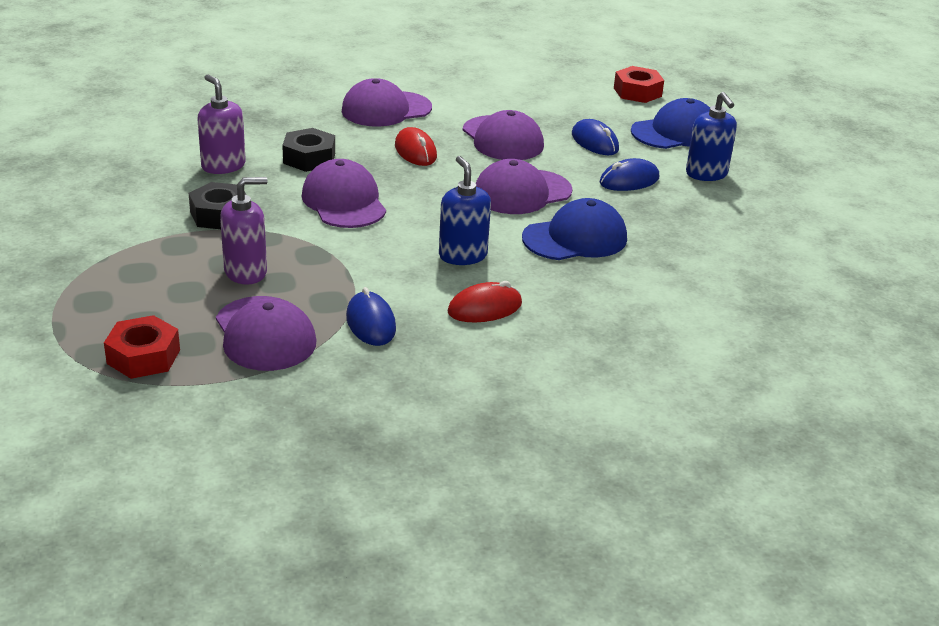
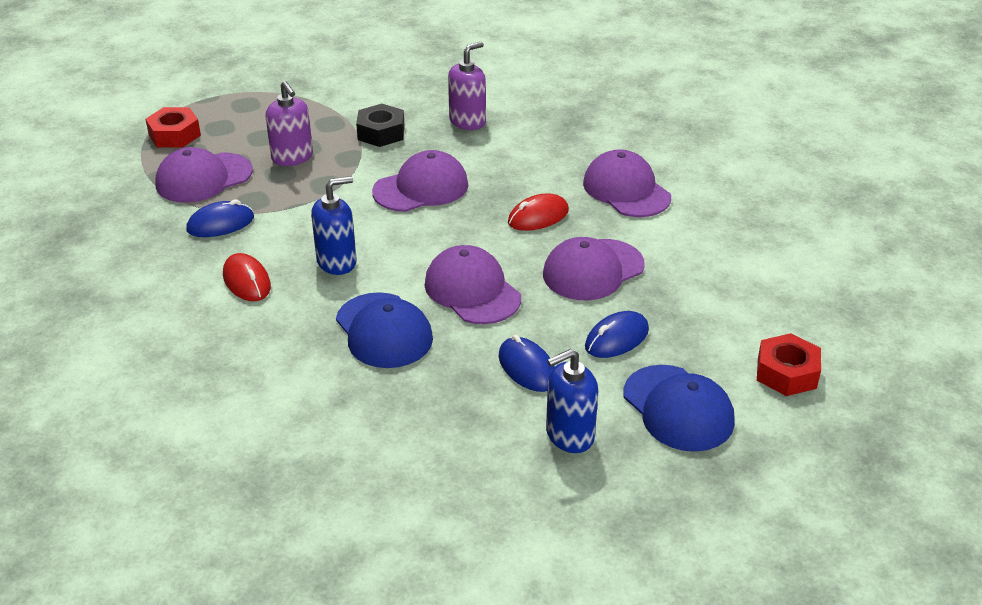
camera: 85 degrees right, 5 degrees up
(309, 158) = (499, 160): black nut -> none

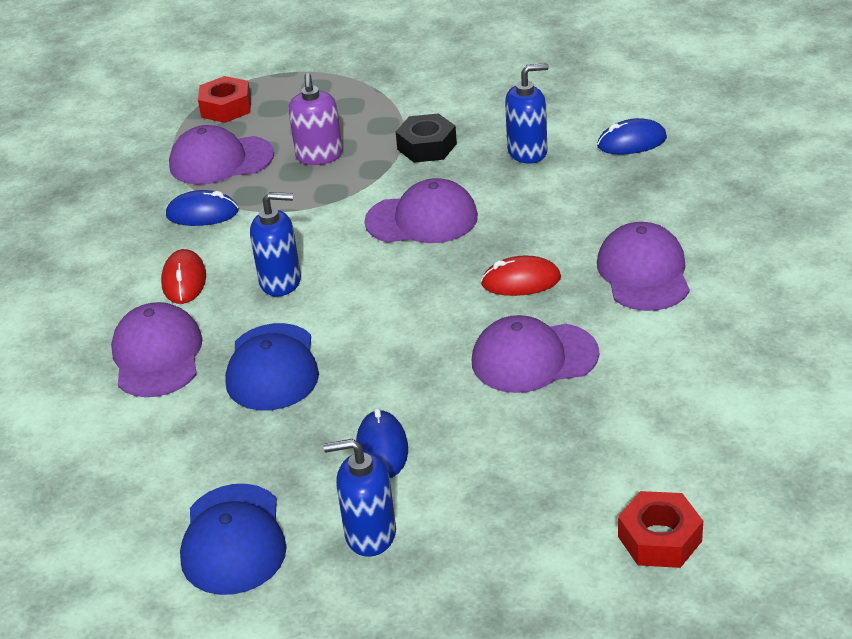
camera: 30 degrees right, 0 degrees up
(467, 121) = (527, 152): purple soap dispenser -> blue soap dispenser
(472, 290) = (390, 347): purple cap -> purple cap (157, 355)
(616, 338) = (499, 443): blue mouse -> blue mouse (632, 142)
(678, 408) = (505, 541): blue cap -> blue cap (233, 540)

